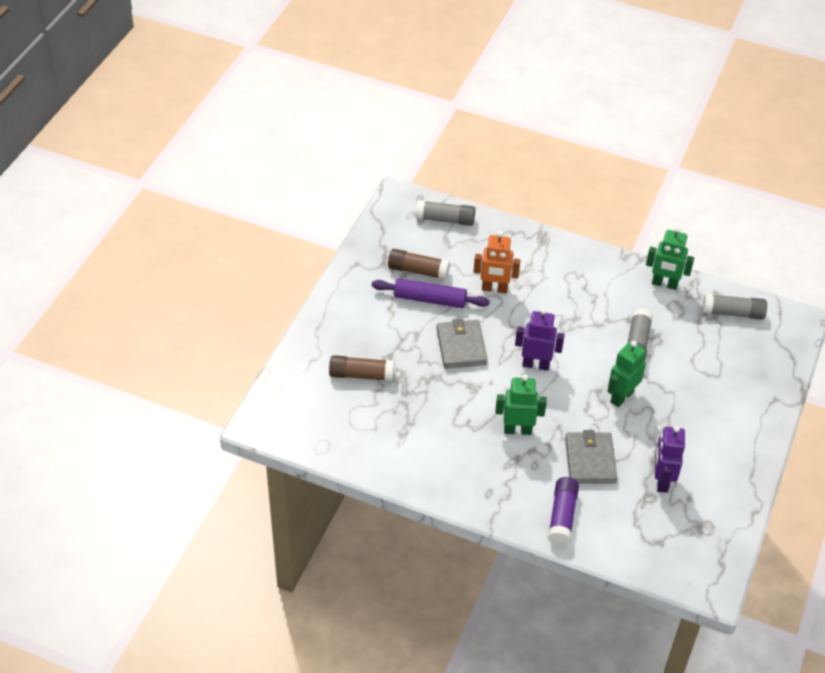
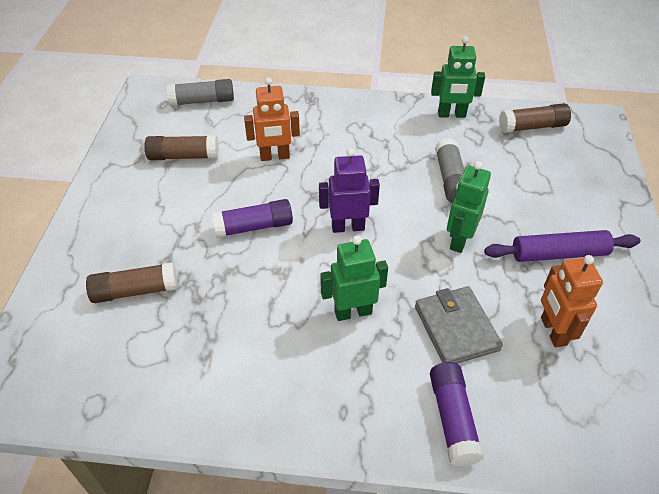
camera: 15 degrees left, 0 degrees up
(430, 299) = (204, 183): purple rolling pin -> purple rolling pin (559, 253)
(461, 346) = (254, 227): grey wallet -> purple glue stick
(662, 480) = (553, 331): purple robot -> orange robot
(733, 313) = (532, 127): grey glue stick -> brown glue stick

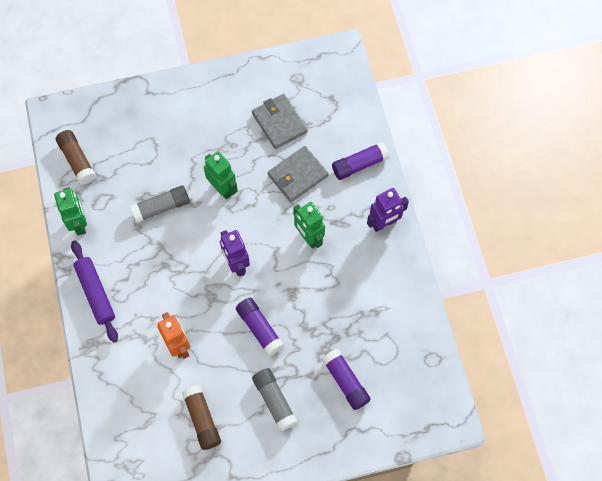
camera: 110 degrees left, 20 degrees up
(135, 291) = (345, 381): brown glue stick -> purple glue stick
(202, 101) = (123, 441): grey glue stick -> grey glue stick (274, 401)
(336, 418) = (384, 223): none -> purple robot
(459, 240) = (222, 188): green robot -> green robot turned 135 degrees counterclockwise
(553, 331) = (279, 123): orange robot -> grey wallet
(559, 253) = (213, 126): purple rolling pin -> purple rolling pin (95, 293)

